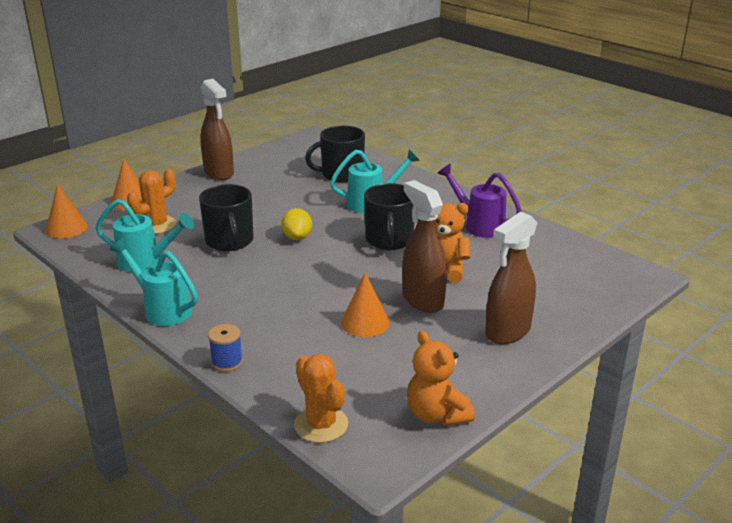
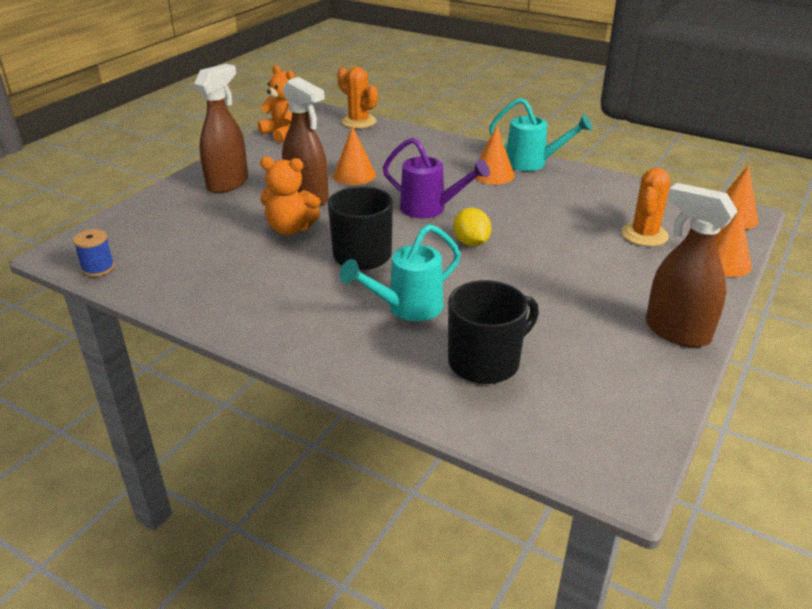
camera: 165 degrees right, 5 degrees up
(146, 262) = (598, 196): turquoise watering can -> none
(218, 301) = (493, 174): none -> orange cone
(227, 362) = (446, 140): blue spool -> blue spool (98, 268)
(229, 241) = (541, 228): black mug -> none
(478, 225) = (251, 292): purple watering can -> purple watering can (430, 209)

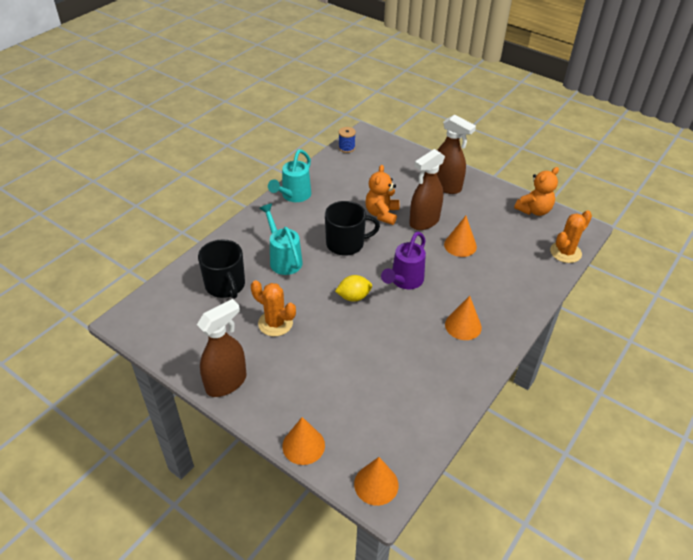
camera: 95 degrees right, 10 degrees up
(533, 163) = (487, 357): turquoise watering can -> turquoise watering can (293, 196)
(644, 235) = (353, 403): orange cactus -> orange cactus (275, 323)

